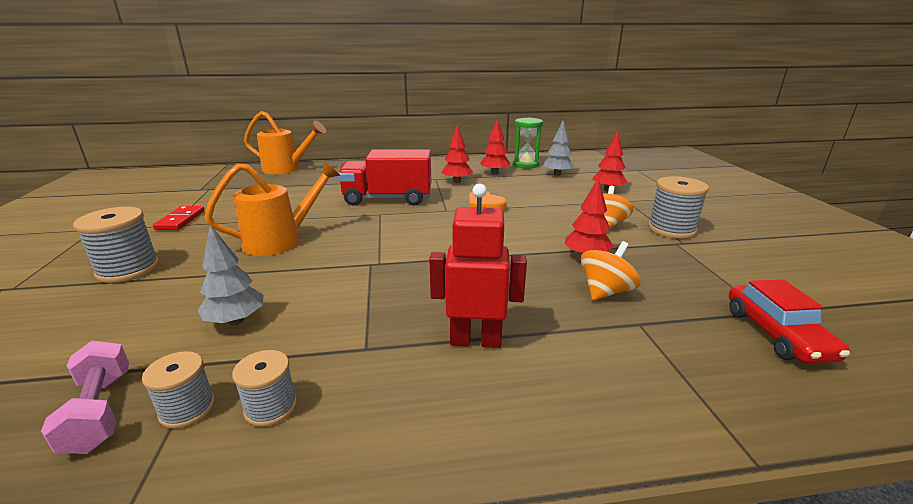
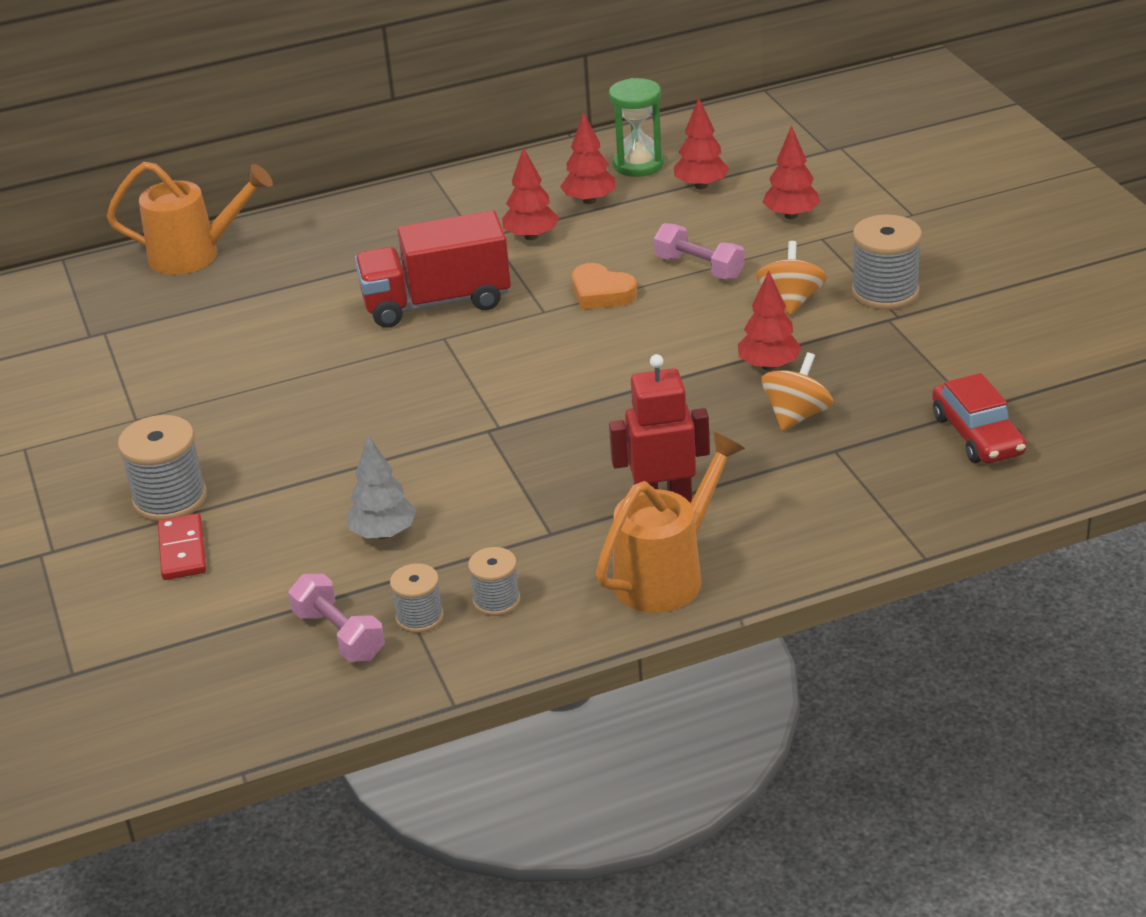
camera: 10 degrees left, 10 degrees up
(181, 220) = (139, 407): red domino -> red domino (182, 550)
(281, 241) = (334, 416): orange watering can -> orange watering can (667, 574)
(548, 204) = (699, 268): none -> pink dumbbell
(557, 174) = (701, 185): grey tree -> red tree

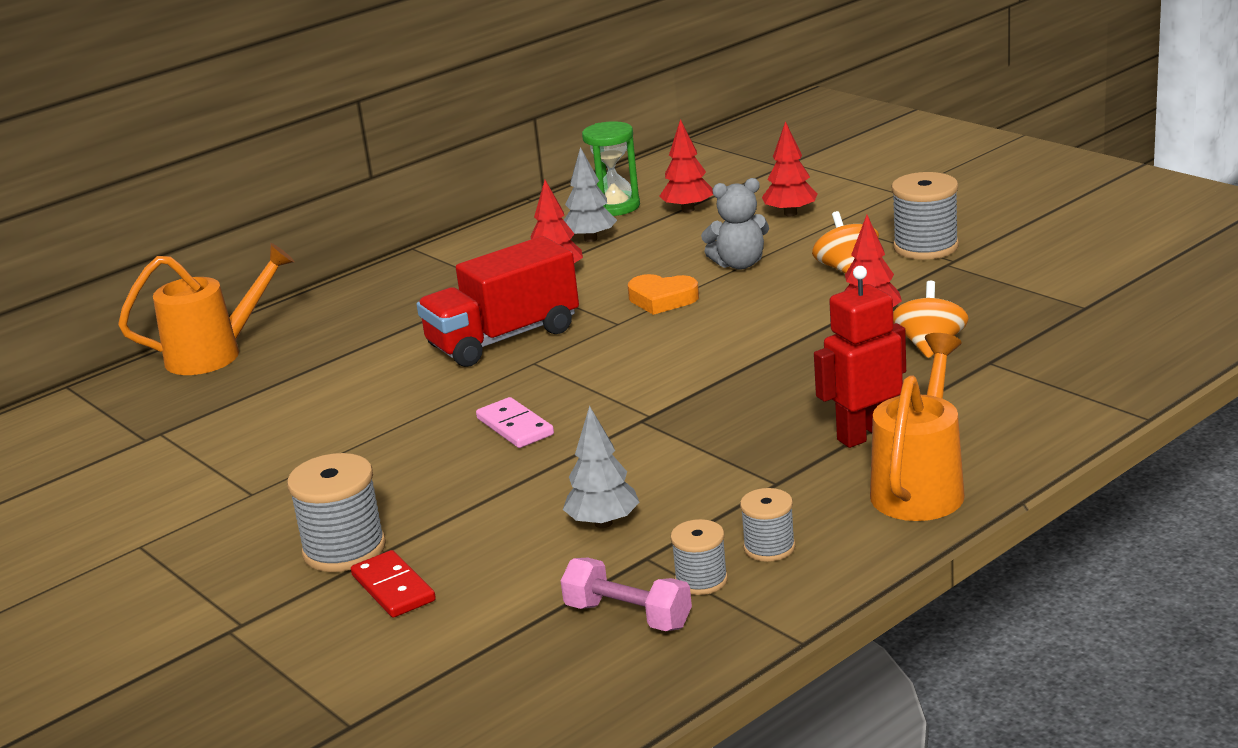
camera: 20 degrees left, 10 degrees down
(381, 407) = (515, 427): none -> pink domino
(589, 200) = (590, 239): red tree -> grey tree
(699, 268) = (739, 264): pink dumbbell -> grey teddy bear
(977, 435) = (1105, 324): red car -> none

